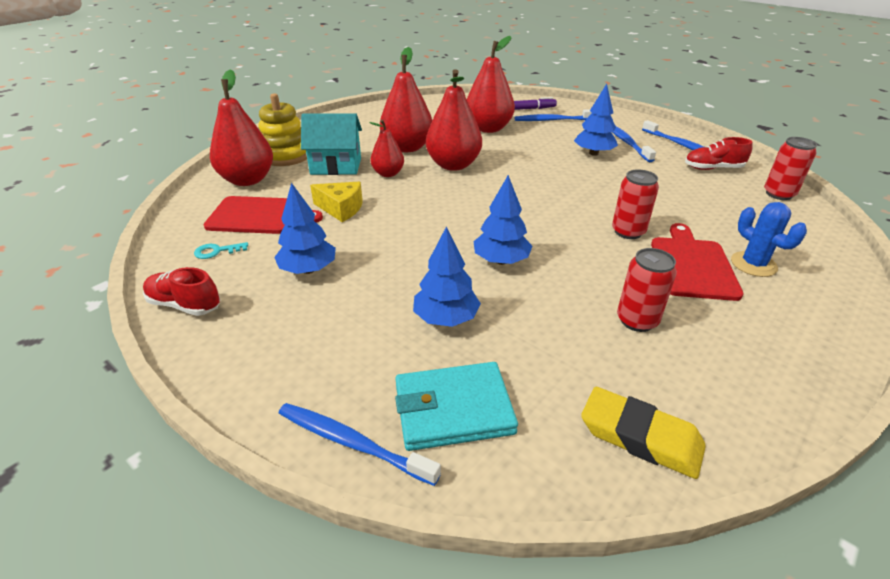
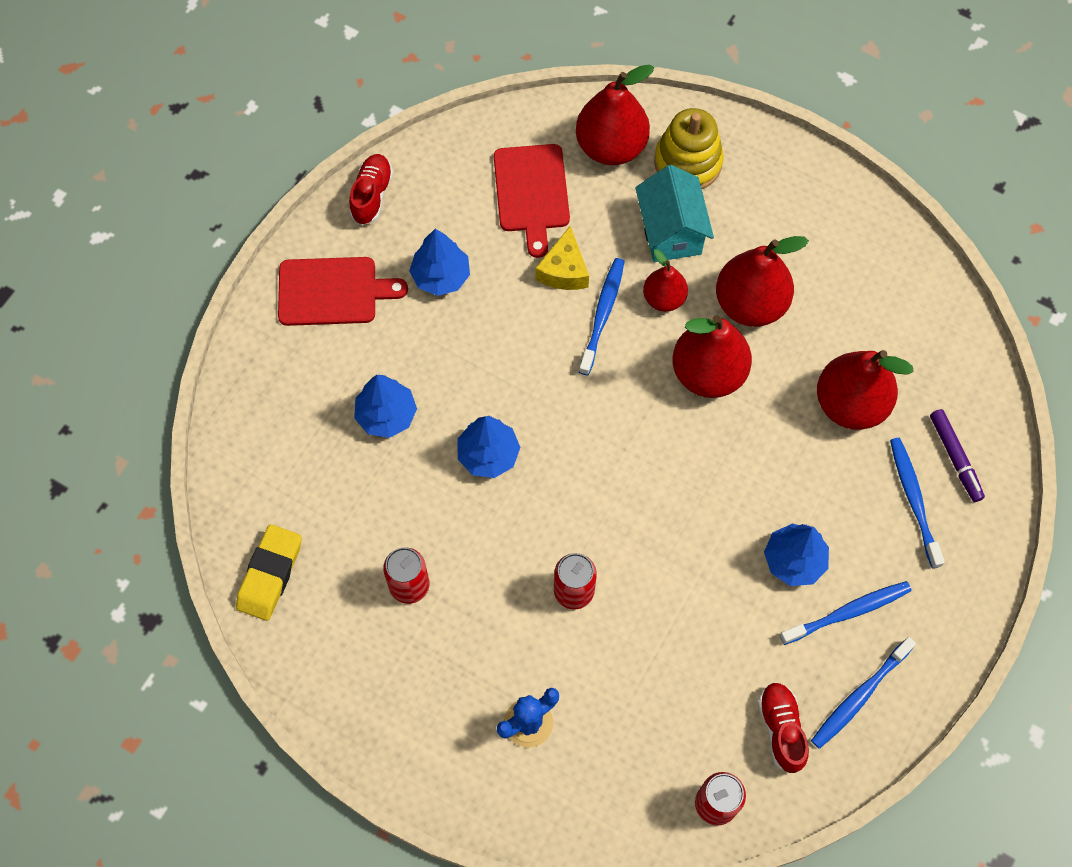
camera: 80 degrees right, 30 degrees up
(217, 251) = (457, 182): turquoise key -> none
(352, 443) = (242, 374): blue toothbrush -> blue toothbrush (602, 314)
(453, 409) = (280, 438): turquoise wallet -> none
(692, 265) = (514, 654): red cutting board -> red cutting board (332, 291)

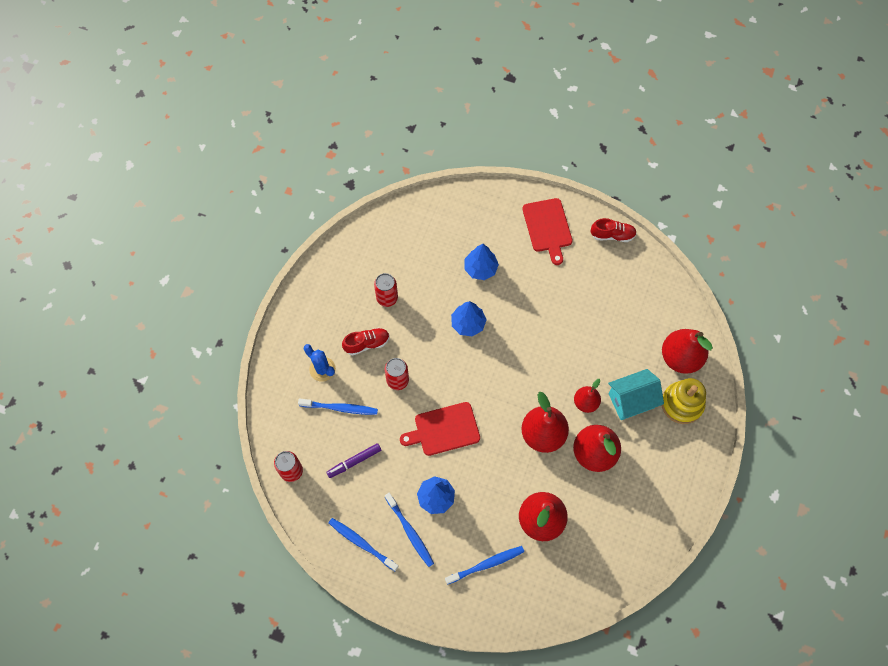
camera: 80 degrees right, 0 degrees up
(270, 574) = (382, 231): yellow eraser -> none
(441, 276) = (570, 280): blue tree -> none
(532, 193) = (636, 319): red cutting board -> red cutting board (444, 429)
(564, 270) = (590, 344): yellow cheese -> none
(602, 314) = (567, 370): blue toothbrush -> blue toothbrush (340, 408)
(781, 729) = (337, 501): red shoe -> red shoe (367, 344)
(955, 458) = (519, 587): purple marker -> purple marker (354, 461)

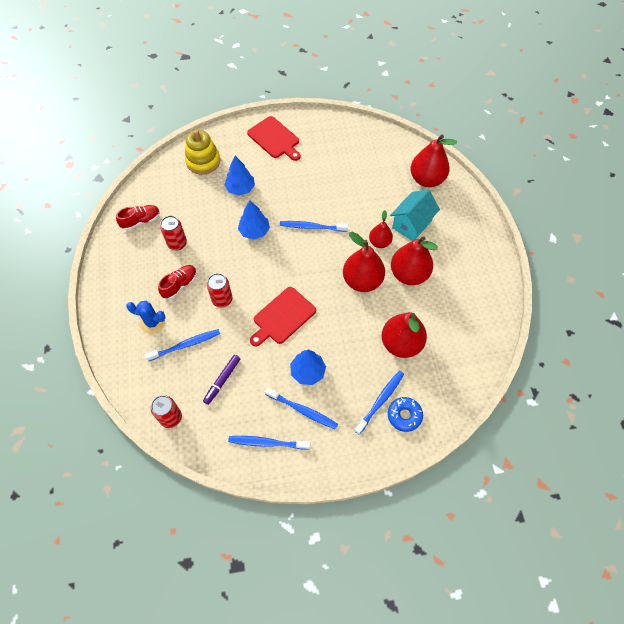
camera: 30 degrees left, 5 degrees down
(500, 591) = (404, 415): none -> blue donut
(527, 349) = (311, 227): none -> blue toothbrush
(612, 235) = (325, 123): red shoe -> red shoe (141, 221)
(682, 404) = (448, 209): yellow stacking toy -> yellow stacking toy (203, 161)

